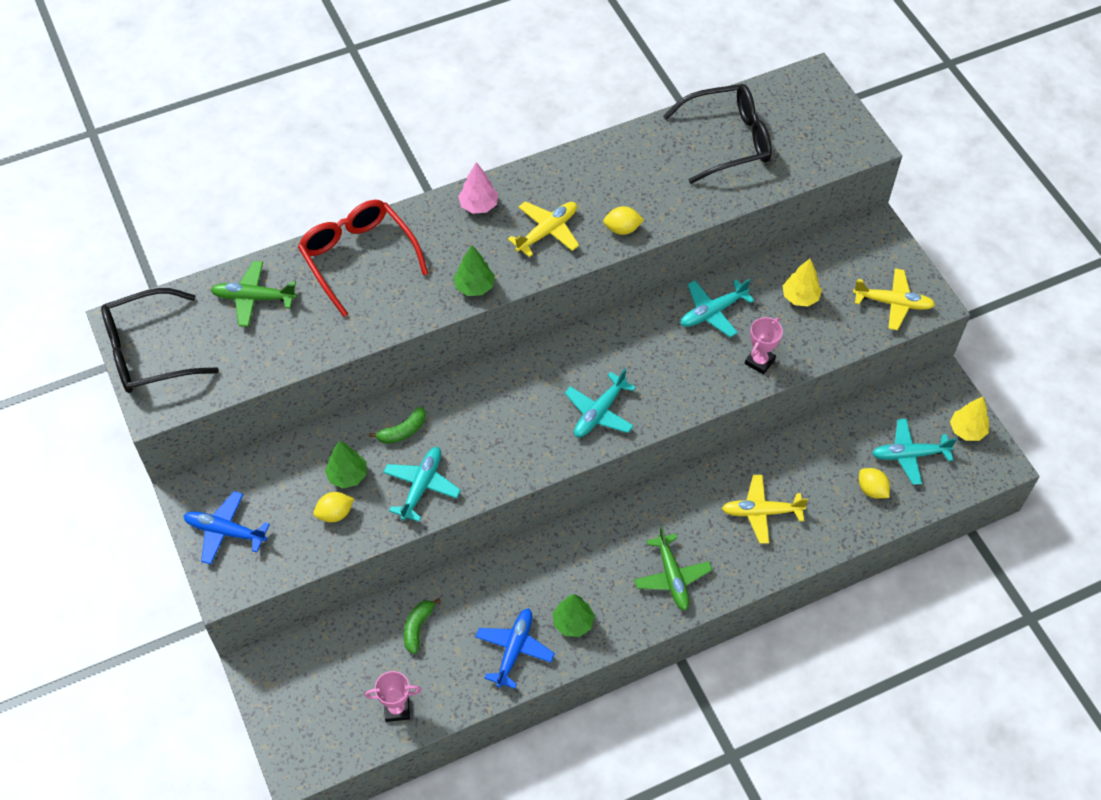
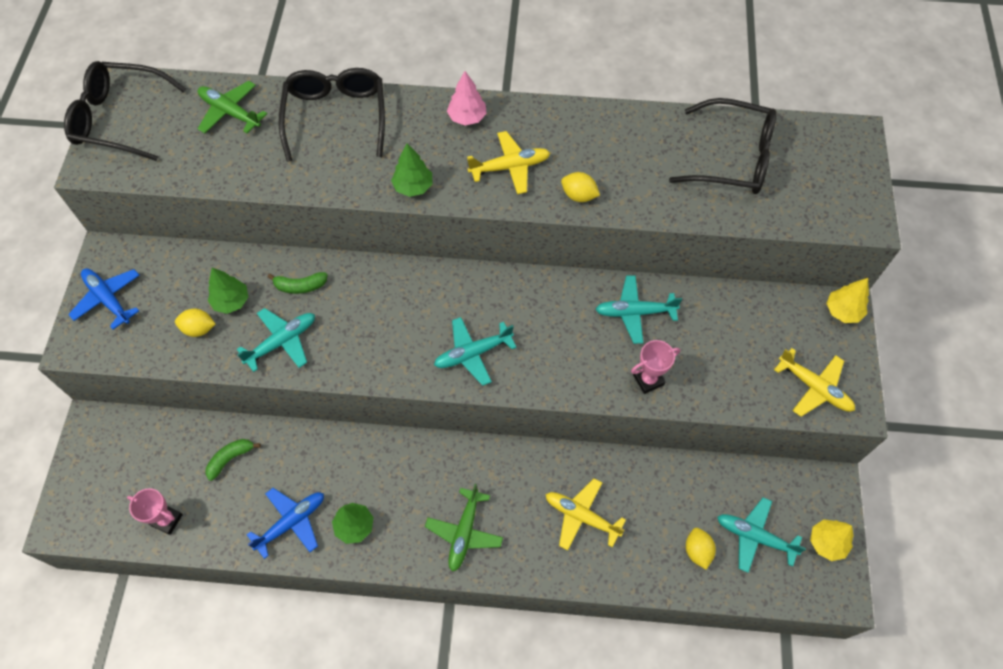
camera: 30 degrees right, 5 degrees up
(358, 257) = (336, 117): red glasses -> black glasses
(800, 297) = (726, 338): yellow tree -> yellow tree (842, 311)

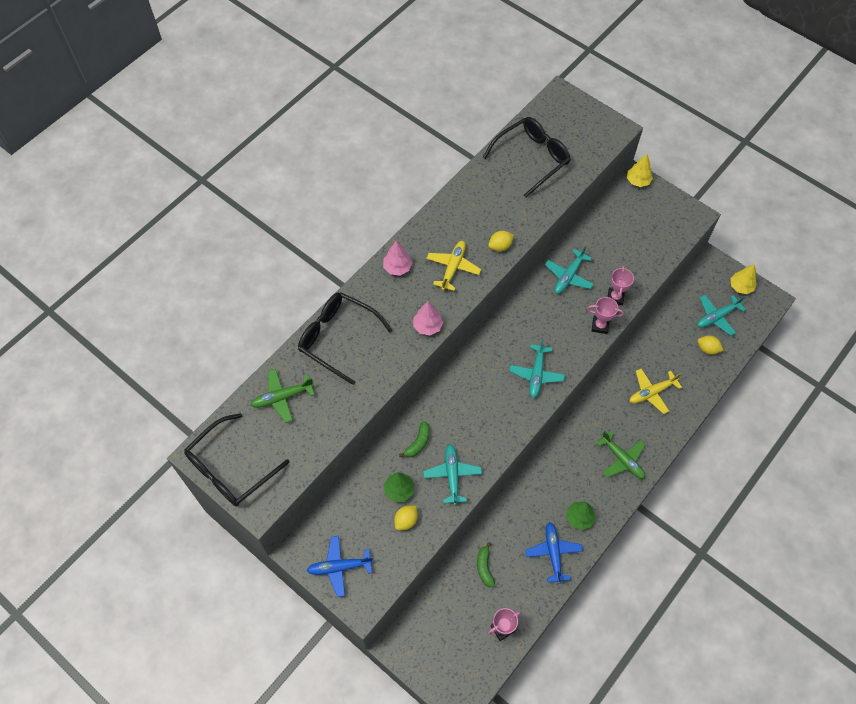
camera: 55 degrees left, 0 degrees up
(413, 187) = (427, 326): green tree -> pink tree
(593, 385) = (600, 326): none -> pink trophy
(814, 387) = (672, 225): yellow plane -> none

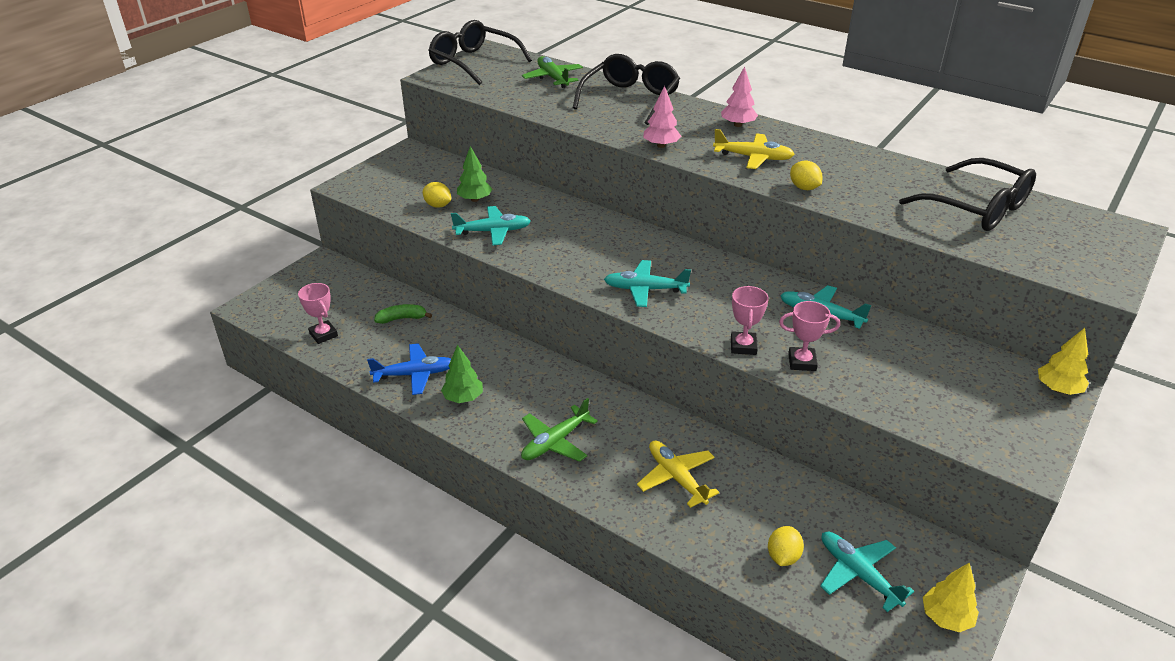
camera: 85 degrees right, 25 degrees down
(339, 567) = (389, 172): blue plane -> none
(418, 443) = (534, 208): green banana -> none

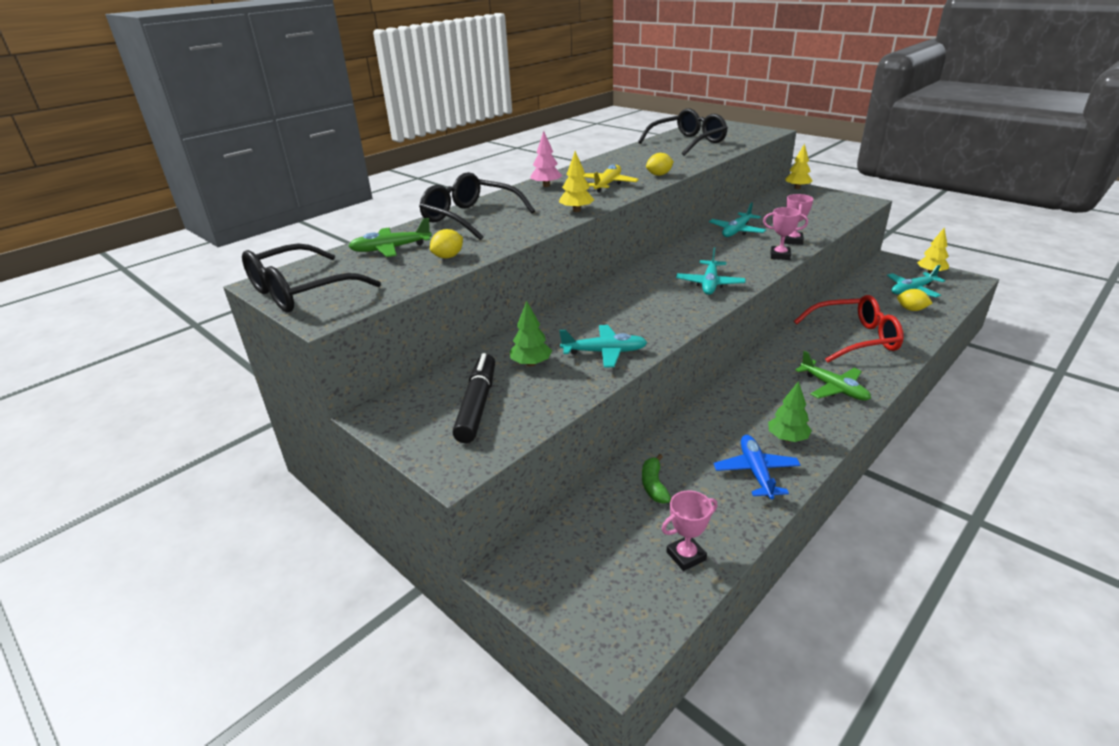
camera: 80 degrees left, 5 degrees down
(417, 184) = (477, 405): none -> black marker
(438, 205) = (537, 388): yellow lemon -> yellow lemon (448, 257)
(493, 231) = (604, 352): turquoise plane -> turquoise plane turned 90 degrees clockwise
(661, 145) = (576, 210): pink tree -> yellow tree
(676, 478) = (854, 338): yellow plane -> red glasses

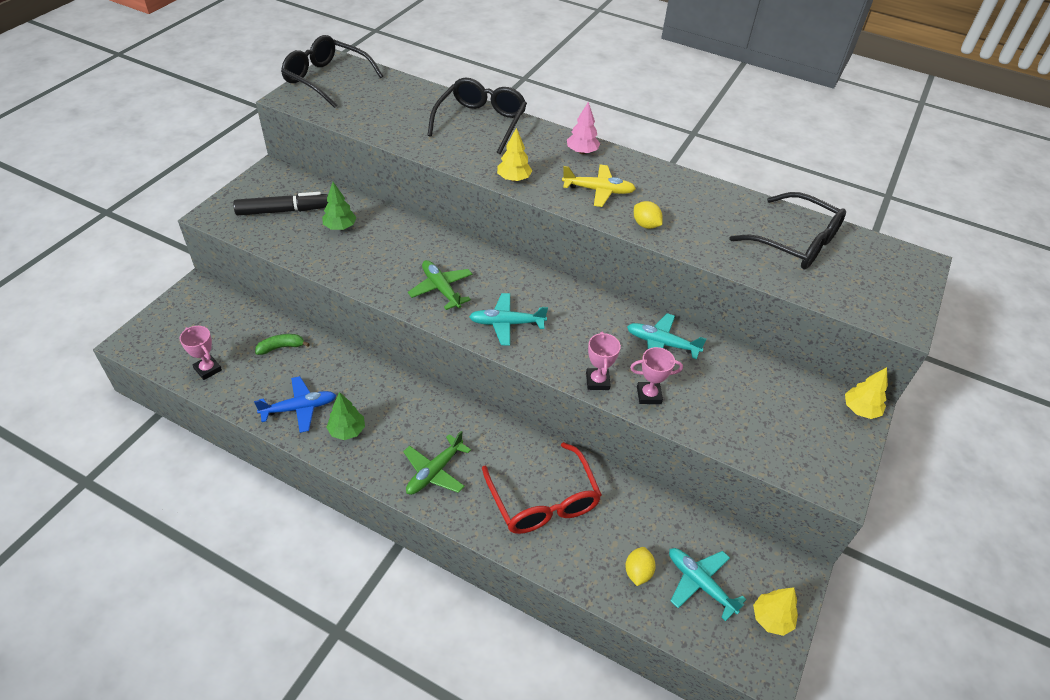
camera: 70 degrees right, 15 degrees up
(391, 249) = (405, 98): green plane -> green plane (441, 289)
(448, 257) = (393, 127): yellow lemon -> none
(604, 352) = (361, 264): turquoise plane -> none

